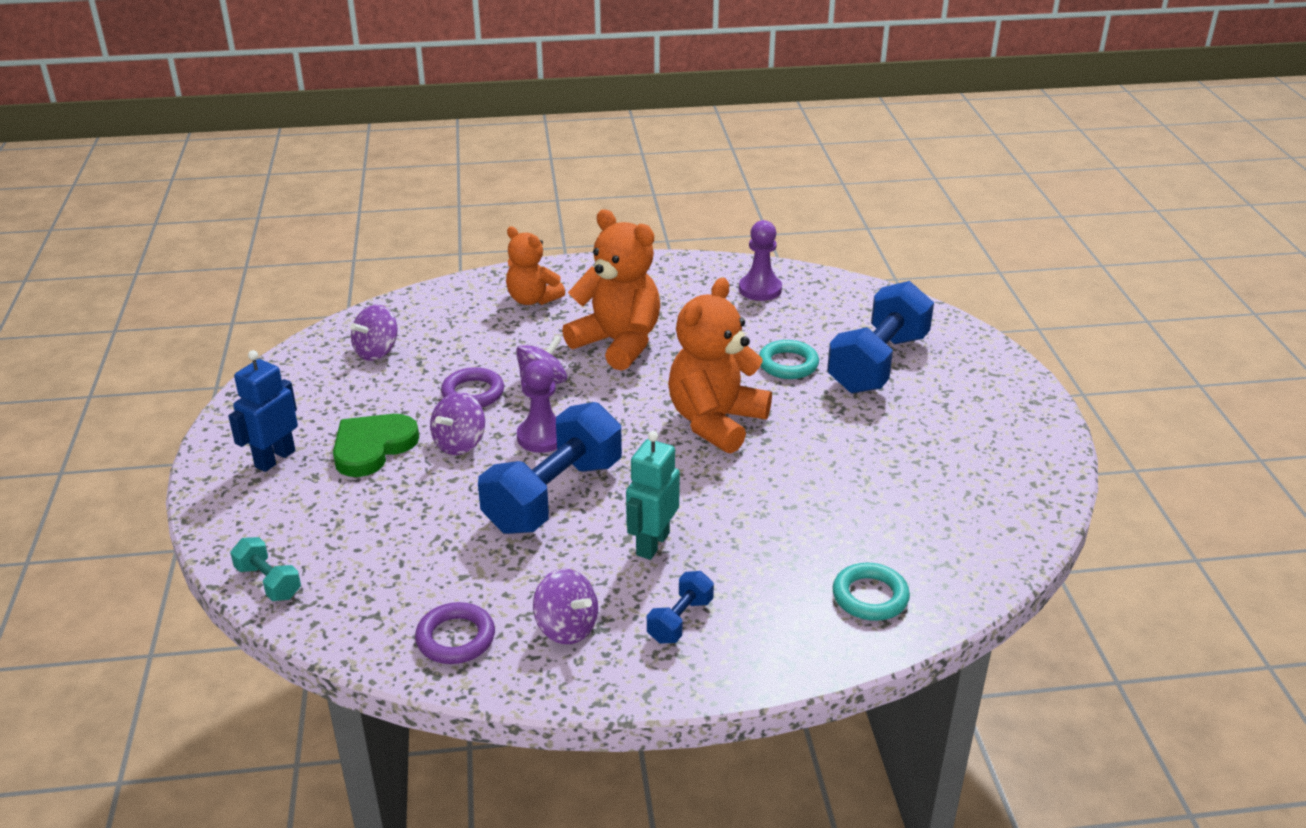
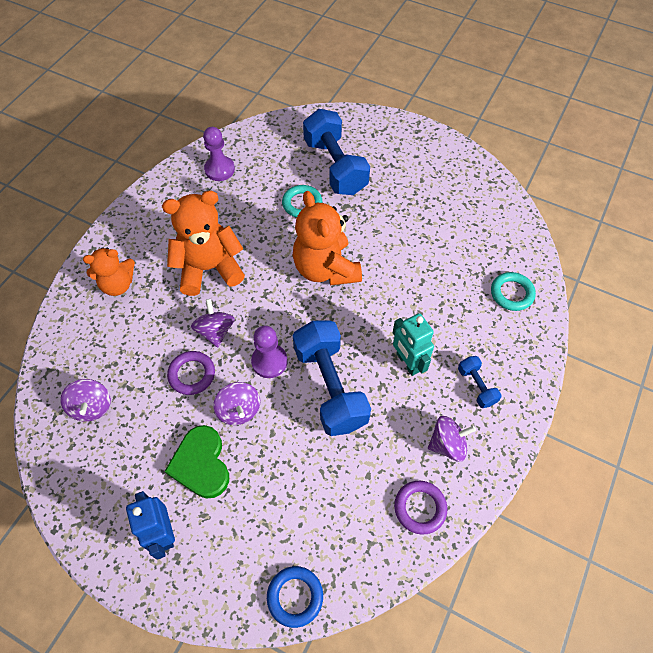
camera: 55 degrees left, 25 degrees up
(268, 582) = (295, 596): turquoise dumbbell -> blue ring

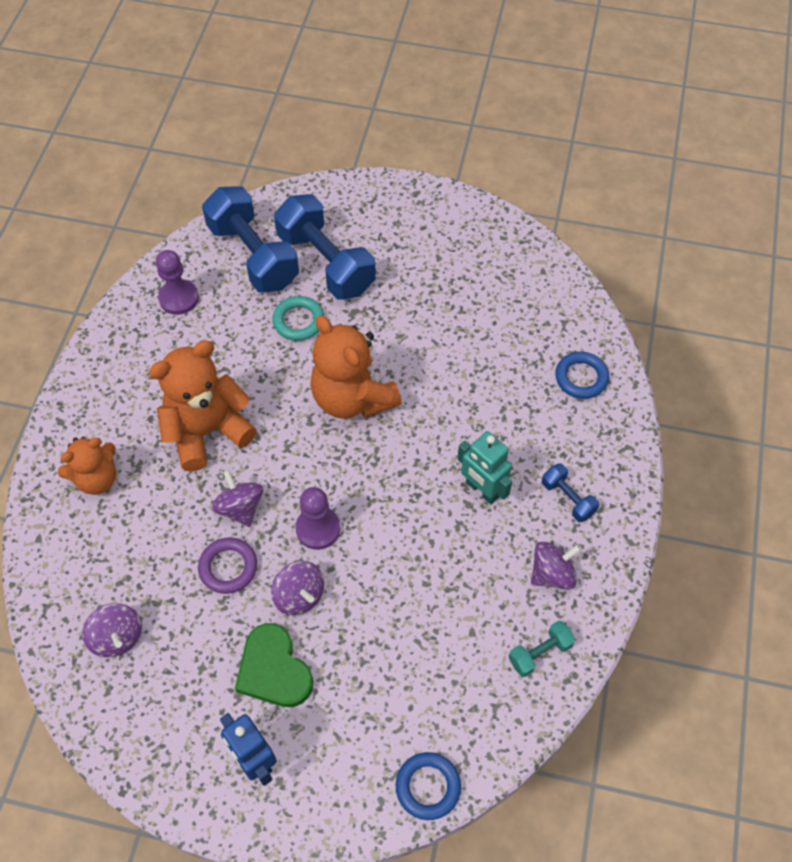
camera: 15 degrees left, 0 degrees up
(330, 387) = (399, 541): blue dumbbell -> blue dumbbell (253, 255)
(420, 508) = (539, 653): purple ring -> turquoise dumbbell
(511, 293) = (581, 377): turquoise ring -> blue ring

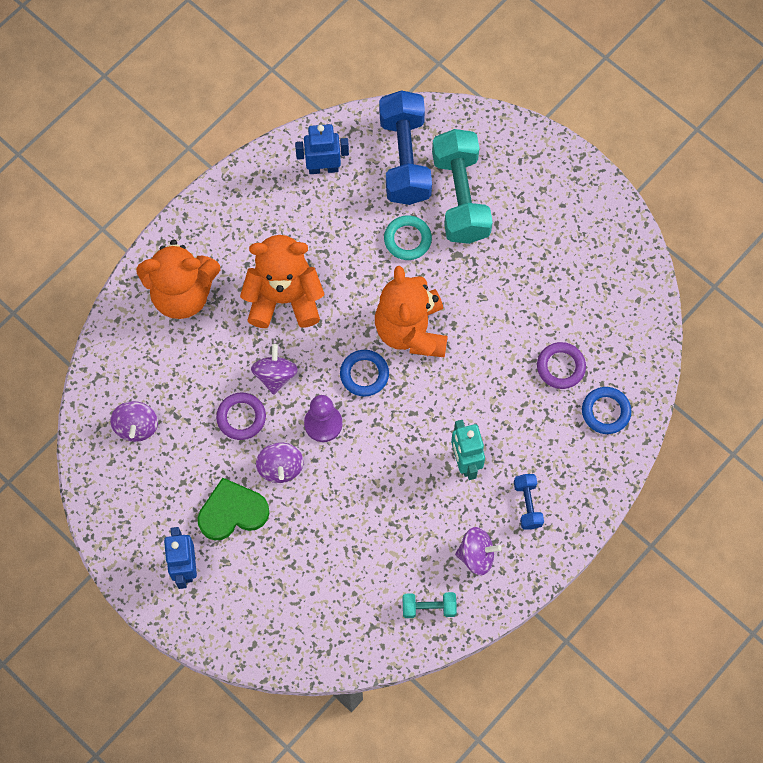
camera: 30 degrees right, 10 degrees up
(97, 478) = (182, 294): orange teddy bear -> orange teddy bear, size x1.60
(179, 298) = (323, 168): purple pawn -> blue robot
(274, 669) = (232, 512): green heart -> green heart turned 75 degrees clockwise
(326, 263) = (460, 197): blue dumbbell -> turquoise dumbbell
(428, 787) = (291, 653): blue ring -> blue ring (364, 374)
(514, 360) = (560, 367): none -> purple ring

